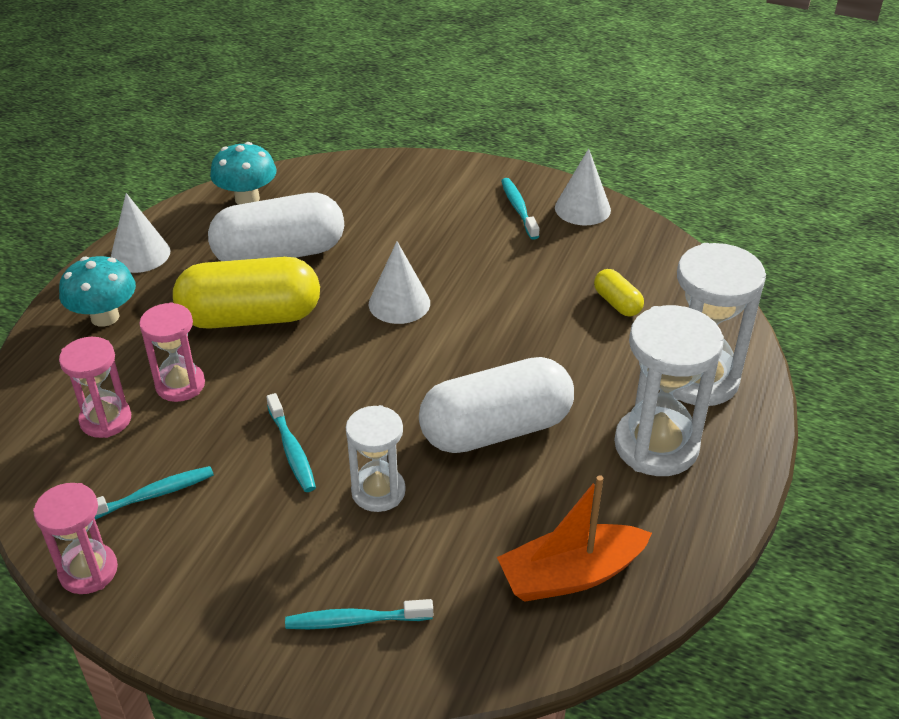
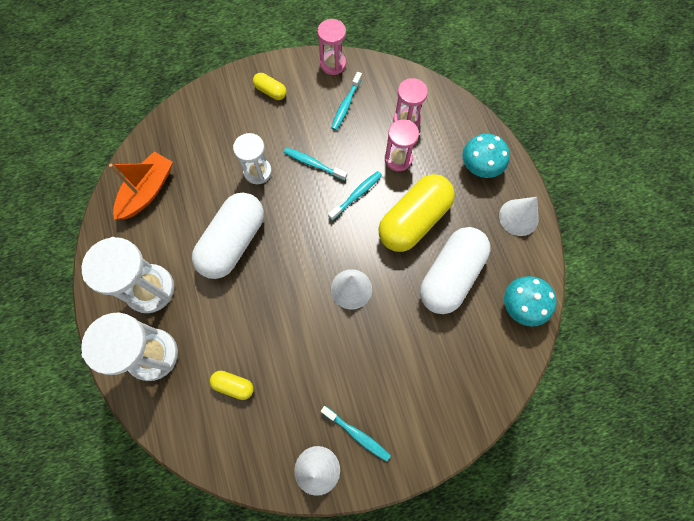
camera: 140 degrees right, 30 degrees up
(231, 598) = (270, 91): none -> yellow capsule
(354, 620) = (217, 115): turquoise toothbrush -> turquoise toothbrush (356, 195)

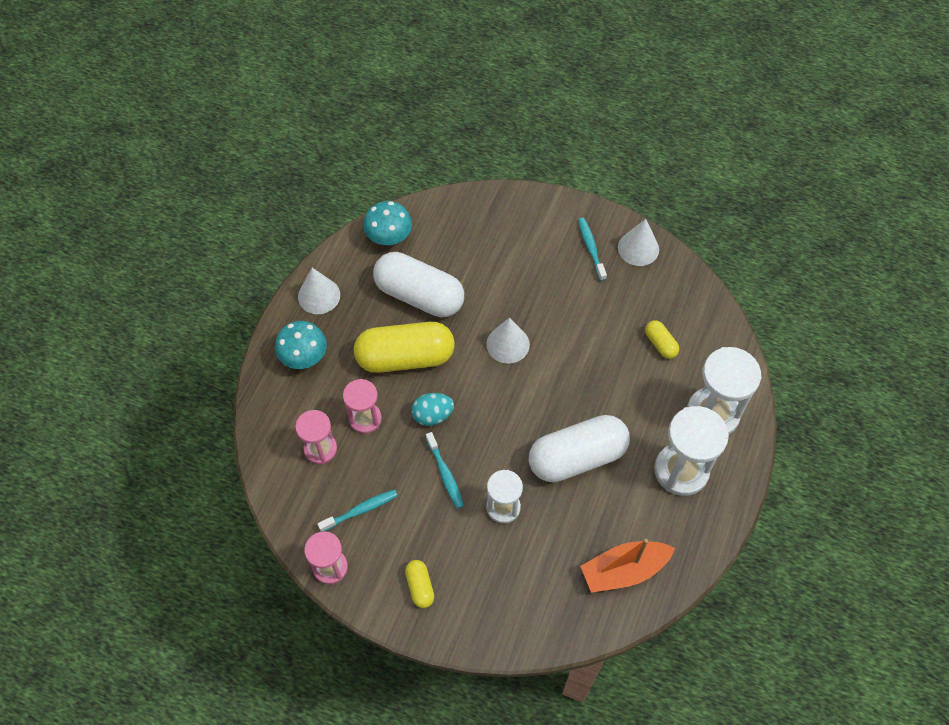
camera: 140 degrees left, 10 degrees down
(356, 195) = (432, 415): turquoise toothbrush -> turquoise egg
(450, 275) = (419, 295): white capsule -> white capsule turned 45 degrees clockwise

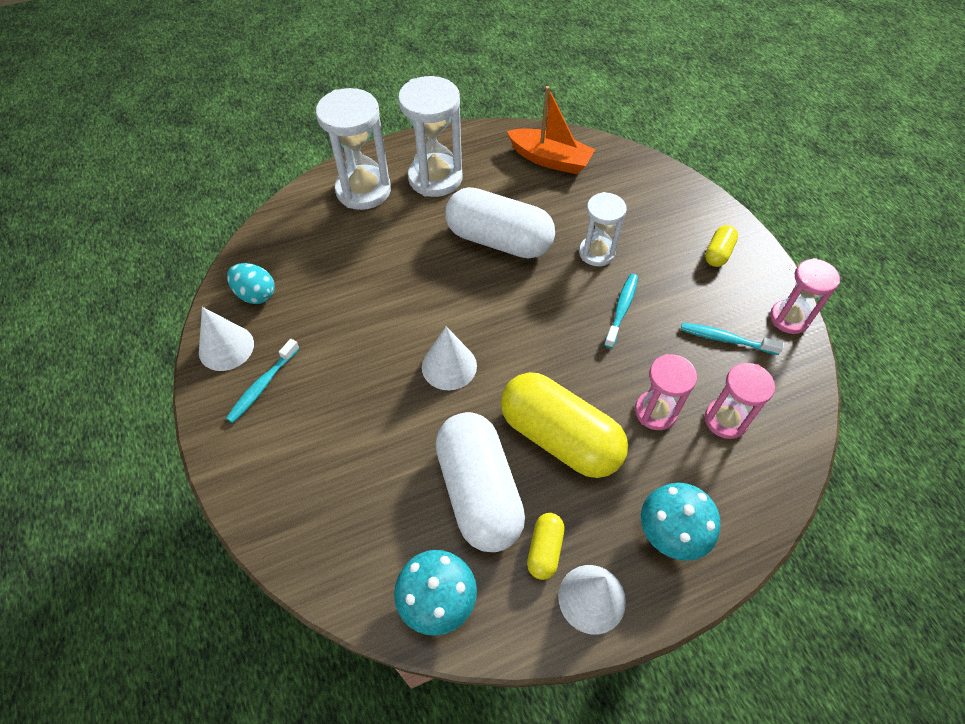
camera: 135 degrees left, 5 degrees down
(432, 415) = (586, 363): turquoise egg -> turquoise egg (256, 294)
(660, 344) = (328, 260): yellow capsule -> yellow capsule (544, 550)

